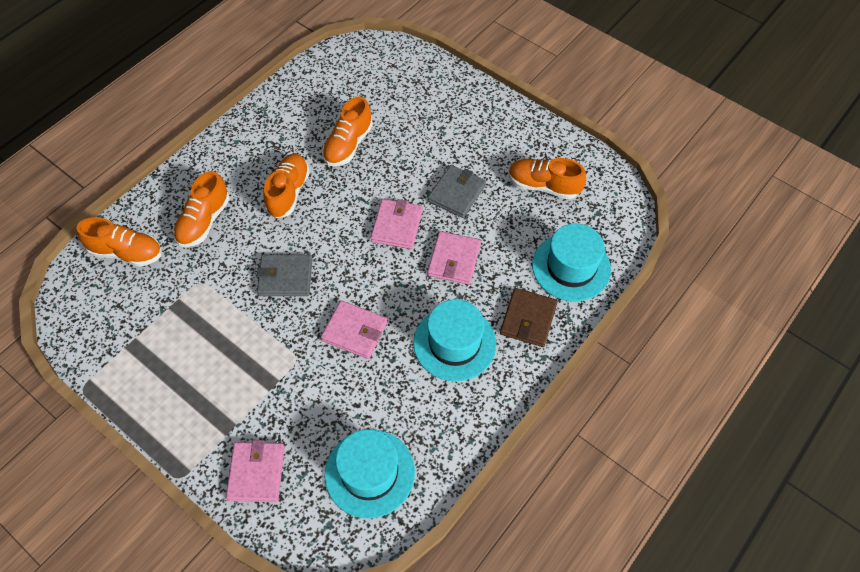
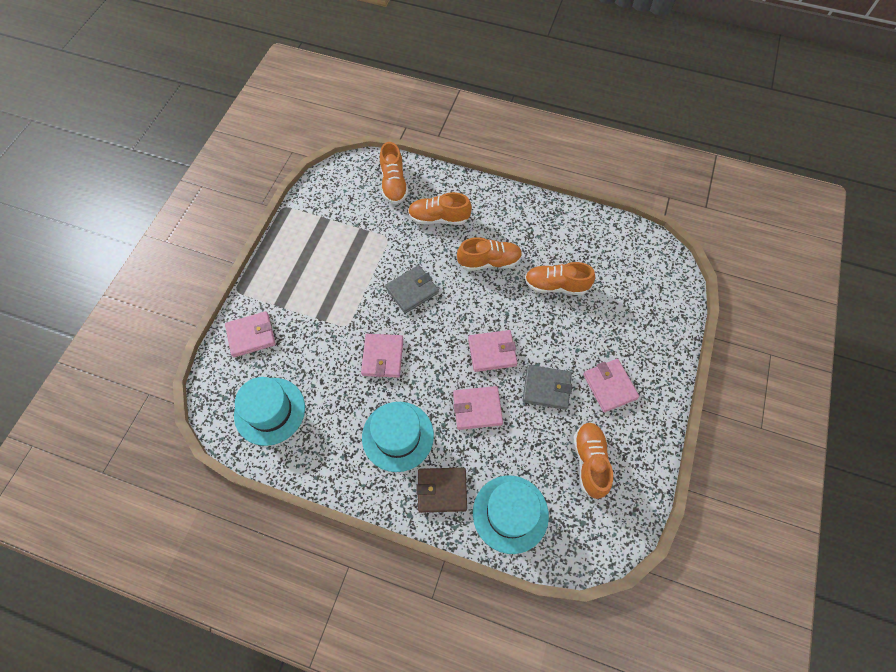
camera: 70 degrees right, 5 degrees up
(285, 277) = (412, 290): grey wallet -> grey wallet turned 75 degrees clockwise
(476, 143) = (609, 386): none -> pink wallet

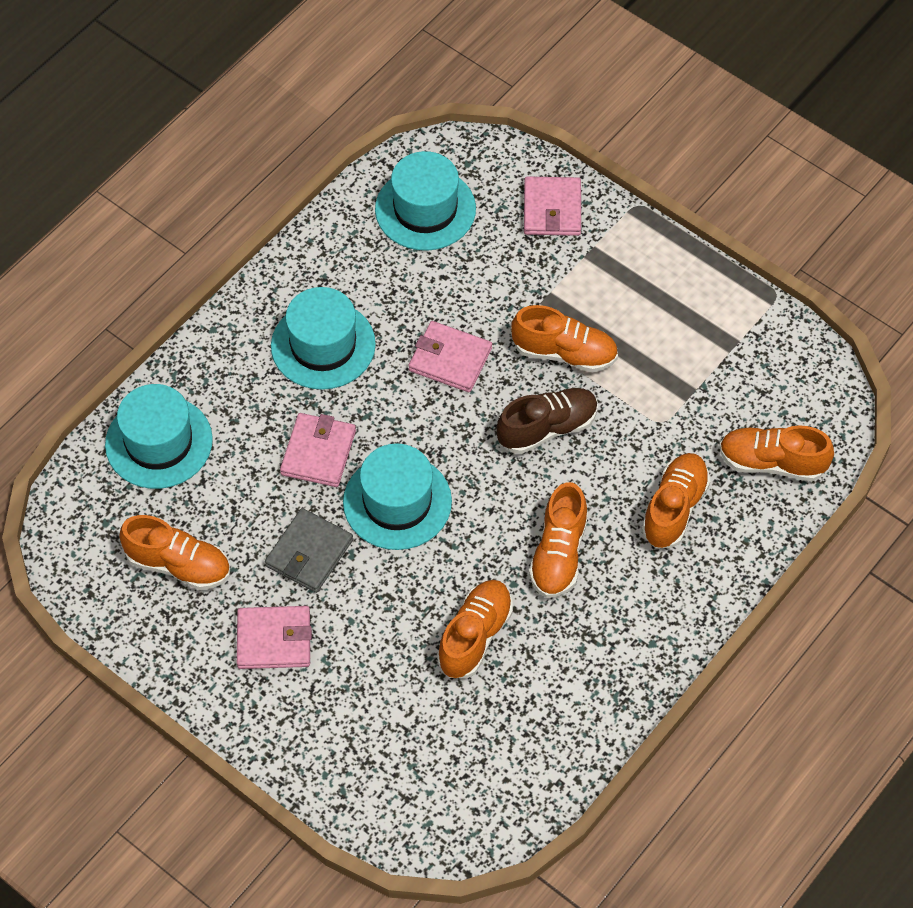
camera: 110 degrees right, 5 degrees down
(357, 297) = (564, 353): none -> orange shoe
(412, 290) = (547, 428): grey wallet -> brown shoe
(442, 490) = (226, 374): brown wallet -> none
(492, 352) = (397, 502): pink wallet -> turquoise hat

